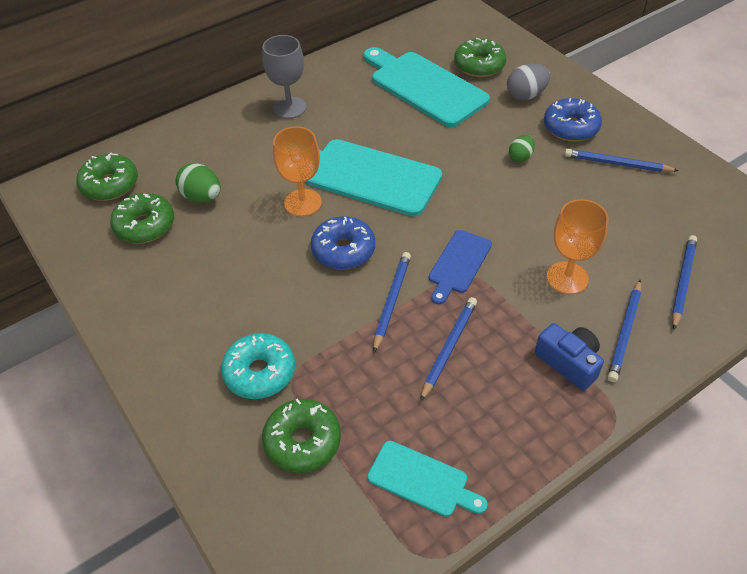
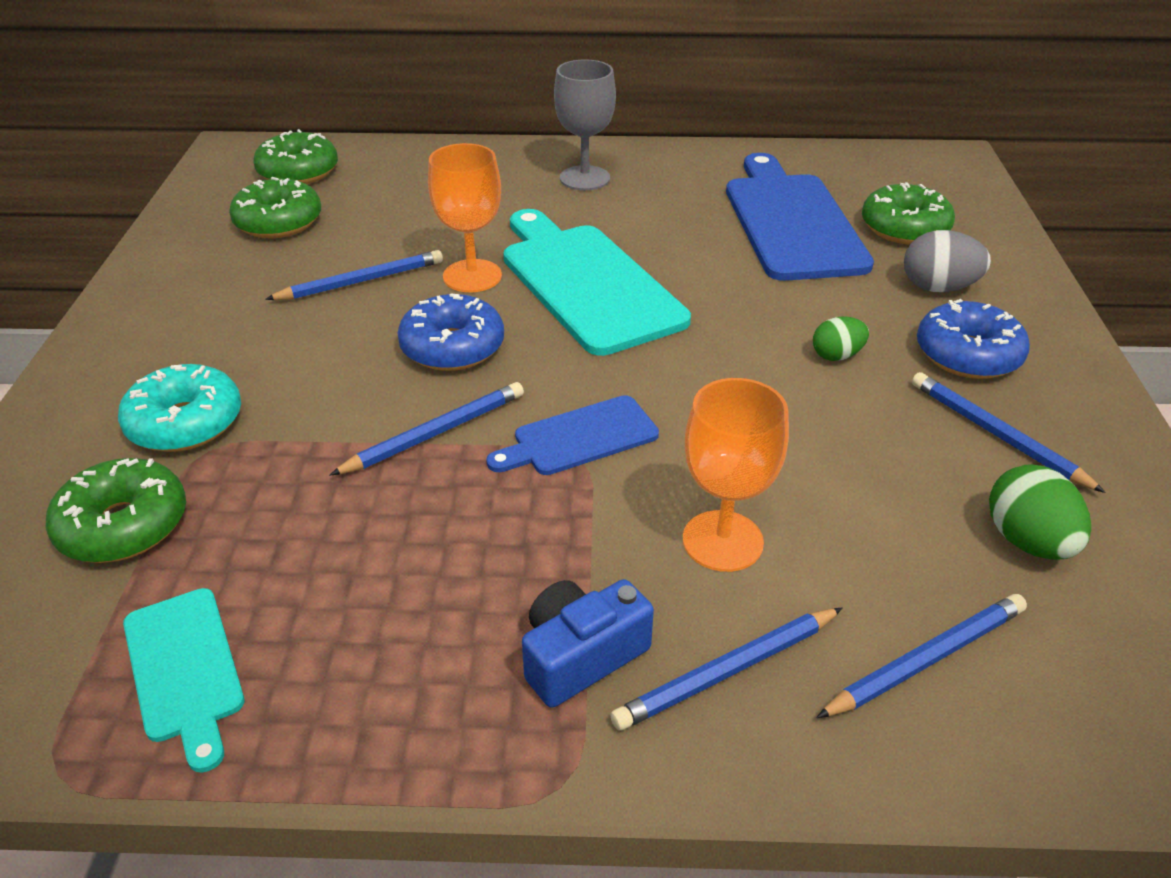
camera: 35 degrees right, 10 degrees down
(202, 197) = (370, 222): green egg -> green egg (1027, 541)
(424, 87) = (791, 222): turquoise cutting board -> blue cutting board
(449, 348) = (434, 530): blue pencil -> blue pencil (361, 281)
(569, 362) = (581, 656): blue camera -> blue camera turned 120 degrees counterclockwise

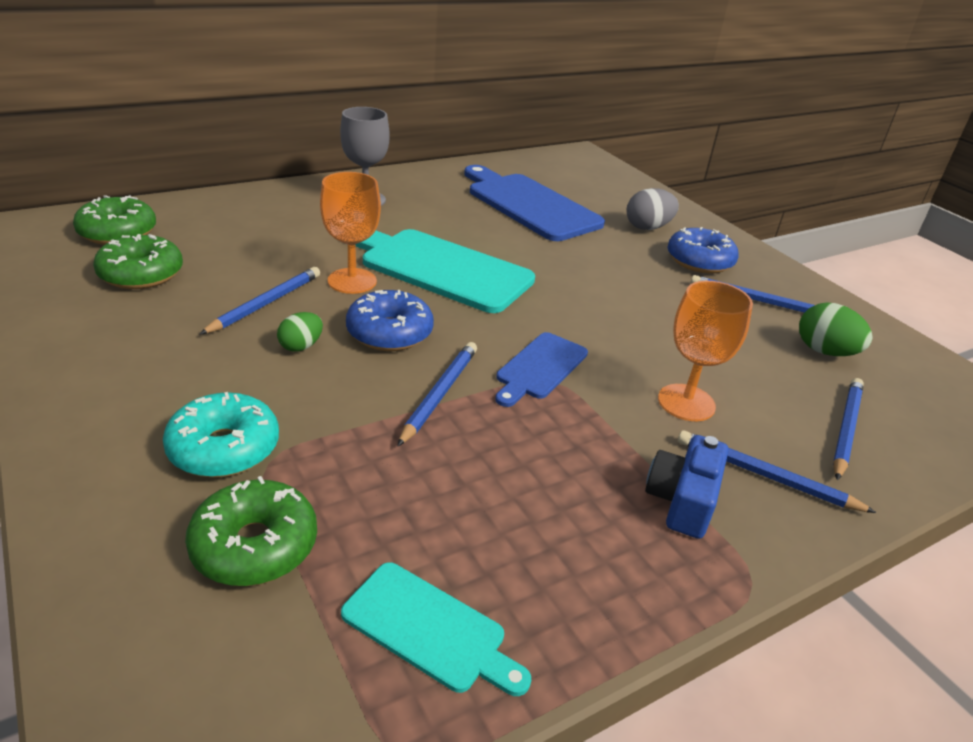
camera: 35 degrees left, 5 degrees down
(727, 671) = (765, 476): blue pencil -> blue pencil turned 90 degrees clockwise
(836, 355) = (635, 278): green egg -> green egg (301, 346)
(904, 228) = (596, 197): green donut -> none

